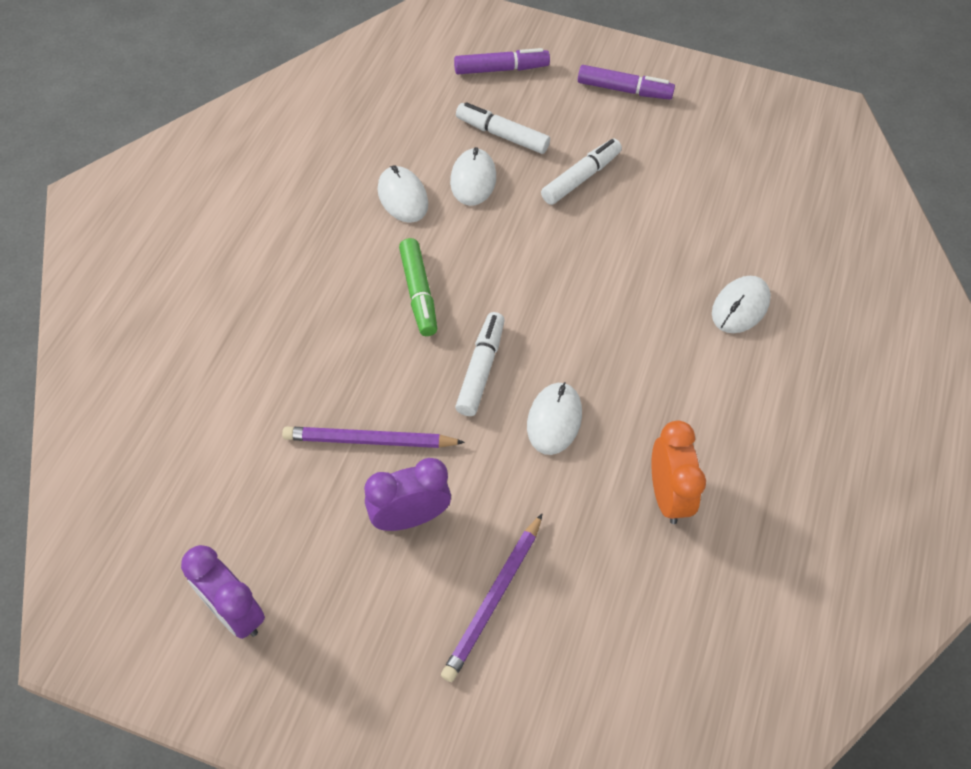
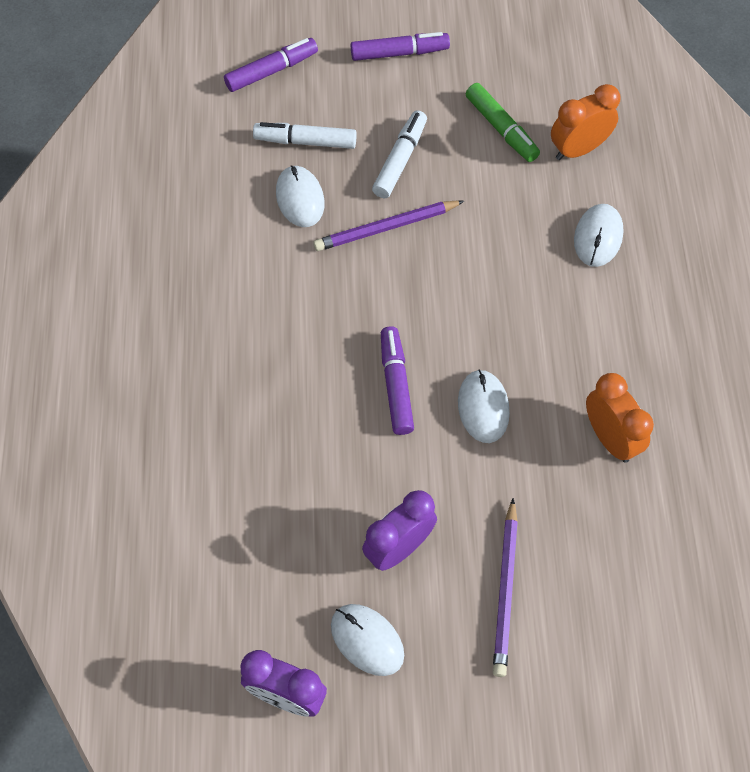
camera: 20 degrees left, 5 degrees up
(370, 440) = (328, 491): purple pencil -> purple pencil (386, 228)
(402, 197) = (241, 241): white mouse -> white mouse (367, 640)
(418, 293) = (303, 332): green marker -> green marker (501, 128)
(480, 369) = (396, 385): white marker -> purple marker
(756, 223) = (578, 149): none -> orange clock

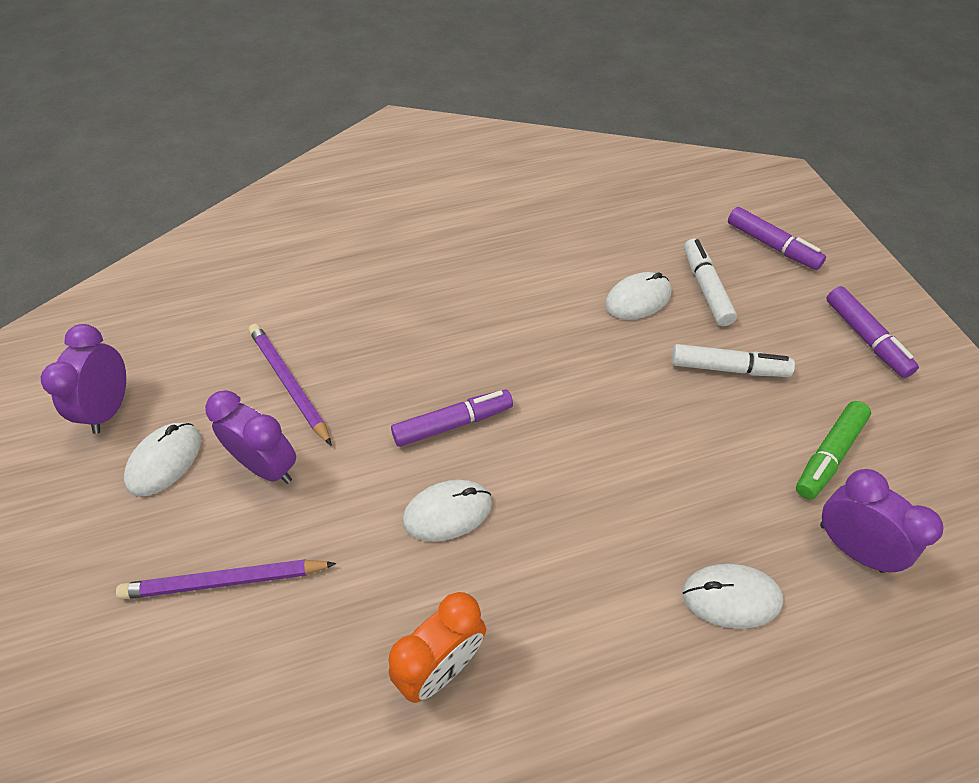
camera: 75 degrees right, 10 degrees down
(386, 228) = (638, 375): purple pencil -> purple pencil (289, 384)
(578, 149) = (851, 547): orange clock -> purple clock

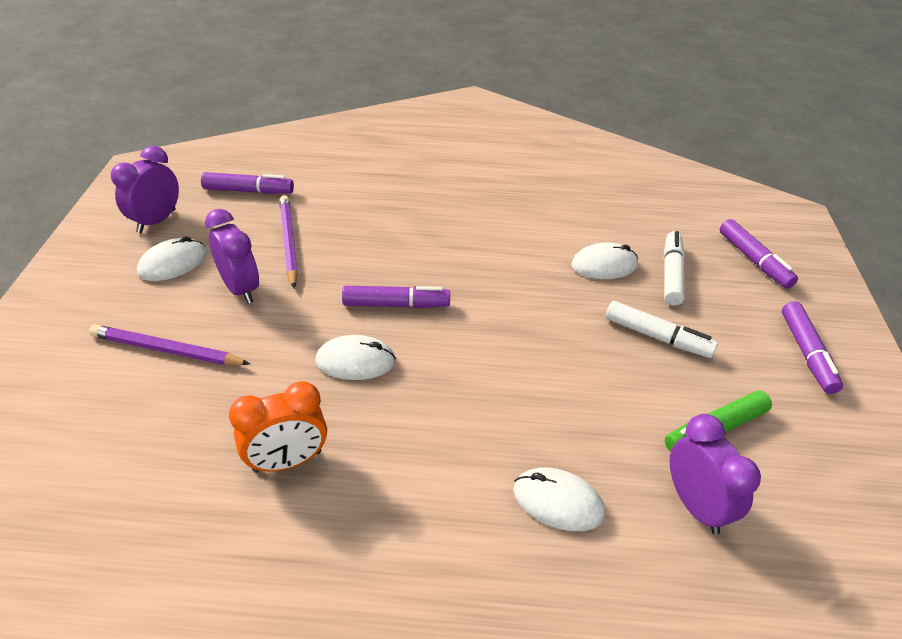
camera: 20 degrees right, 10 degrees down
(202, 329) = (248, 191): none -> purple marker

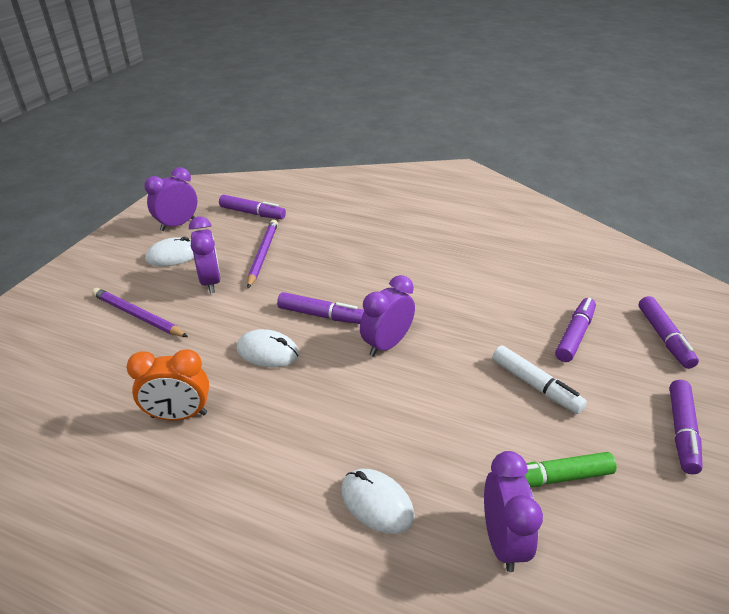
camera: 20 degrees right, 5 degrees down
(486, 324) = (386, 344): none -> purple clock
(604, 265) = (514, 316): white mouse -> none
(671, 274) = (574, 335): white marker -> purple marker

